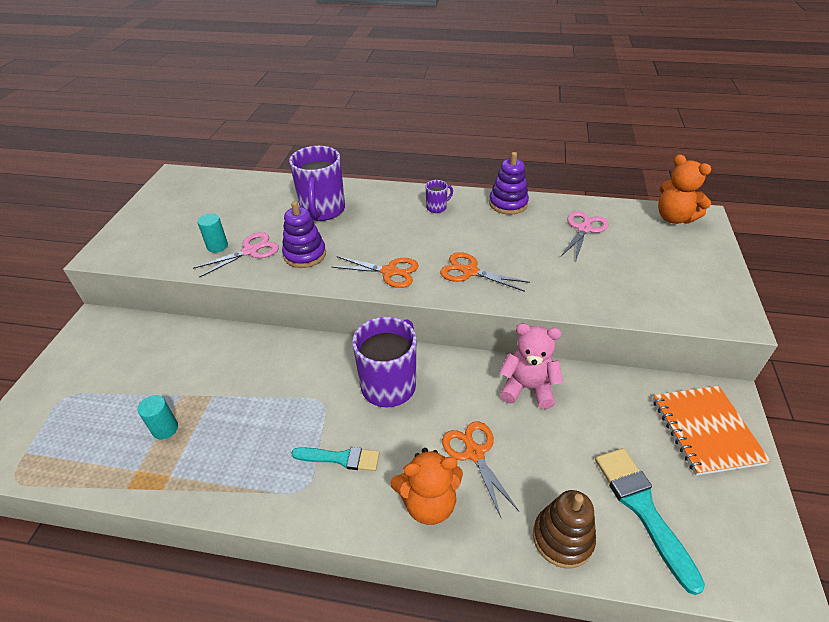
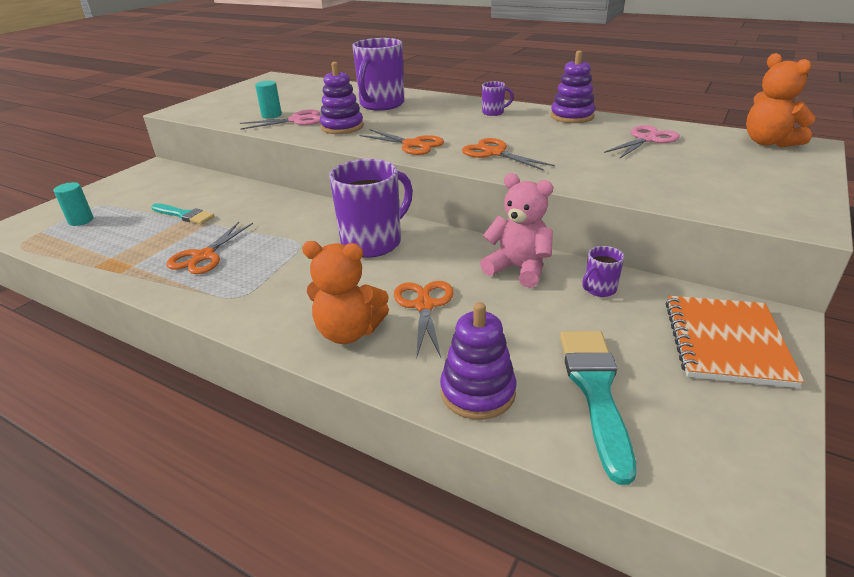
camera: 20 degrees right, 10 degrees down
(165, 429) = (154, 236): turquoise cylinder -> turquoise cylinder (81, 220)
(237, 443) = (204, 256): none -> orange scissors
(340, 458) = (287, 283): turquoise brush -> turquoise brush (184, 215)
(562, 538) = (477, 392): brown stacking toy -> purple stacking toy
(598, 396) = (599, 289): none -> purple mug

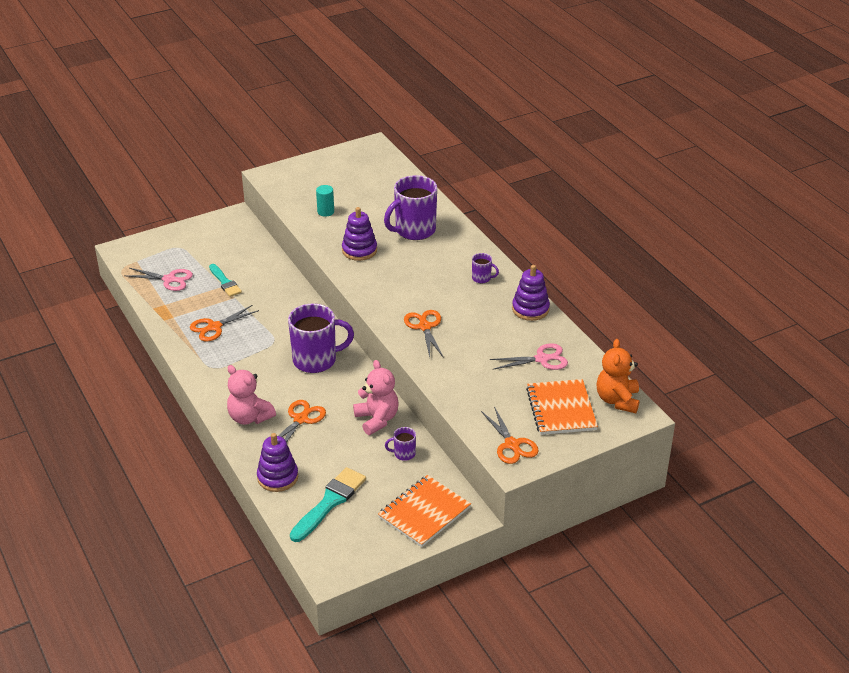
camera: 30 degrees right, 5 degrees up
(81, 220) = (163, 260): turquoise cylinder -> none
(296, 120) = (337, 227): pink scissors -> pink scissors (169, 279)
(349, 332) = (249, 417): orange teddy bear -> pink teddy bear
(412, 144) = (384, 293): orange scissors -> orange scissors (512, 444)
(739, 164) = (561, 409): none -> orange notebook

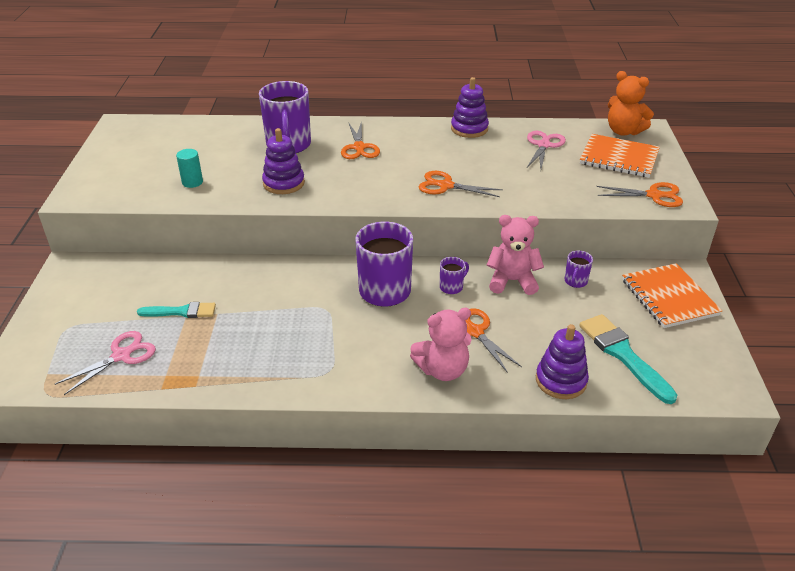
camera: 60 degrees left, 0 degrees up
(214, 327) = (254, 346): orange scissors -> orange scissors (359, 147)
(482, 278) = (401, 136): purple mug -> purple mug (452, 287)

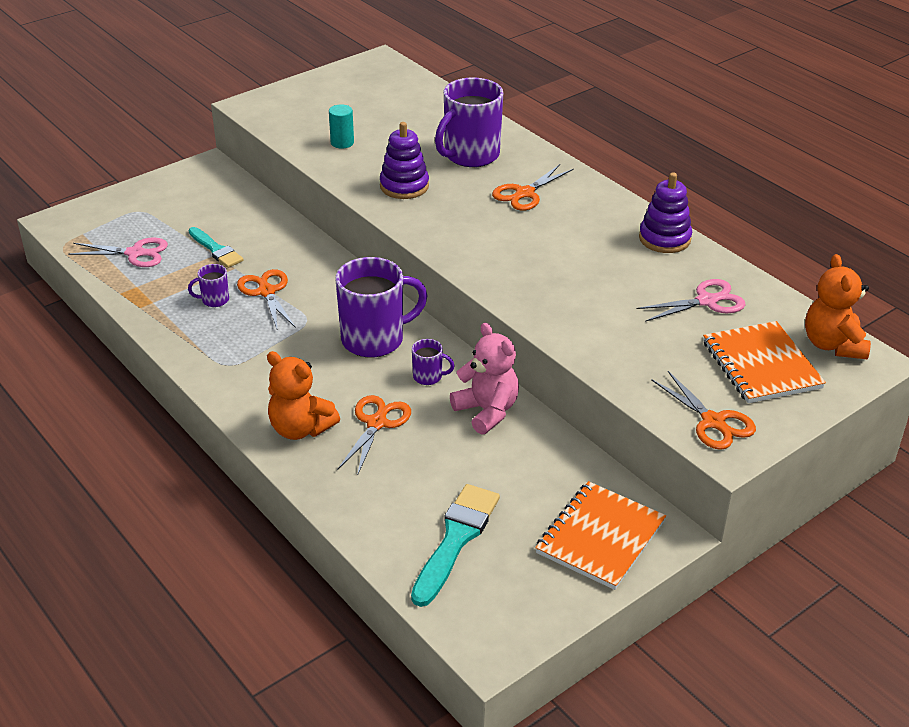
camera: 50 degrees right, 0 degrees up
(443, 370) = (300, 428): pink teddy bear -> orange teddy bear
(446, 186) = (529, 275): orange scissors -> orange scissors (266, 292)
(561, 380) = (367, 511): purple stacking toy -> none
(575, 281) = (541, 455): purple mug -> purple mug (214, 300)

